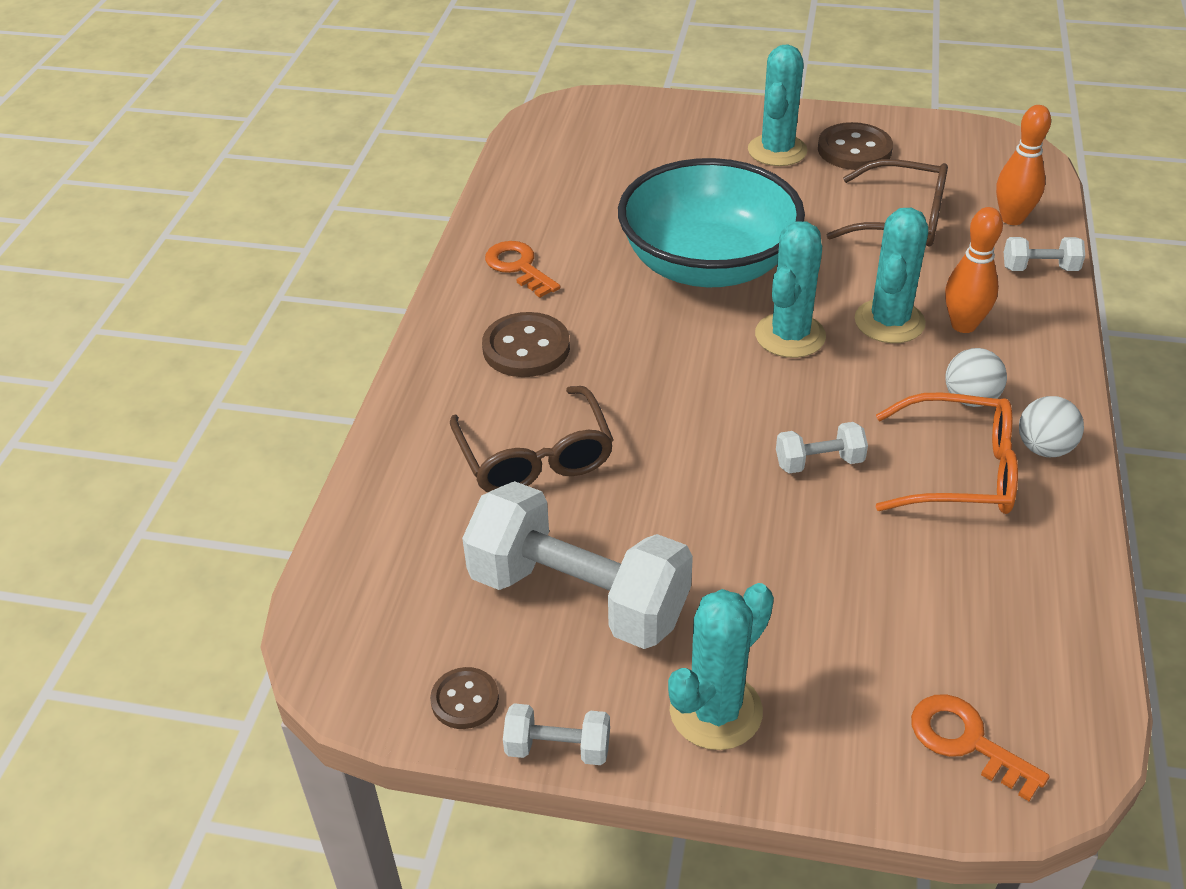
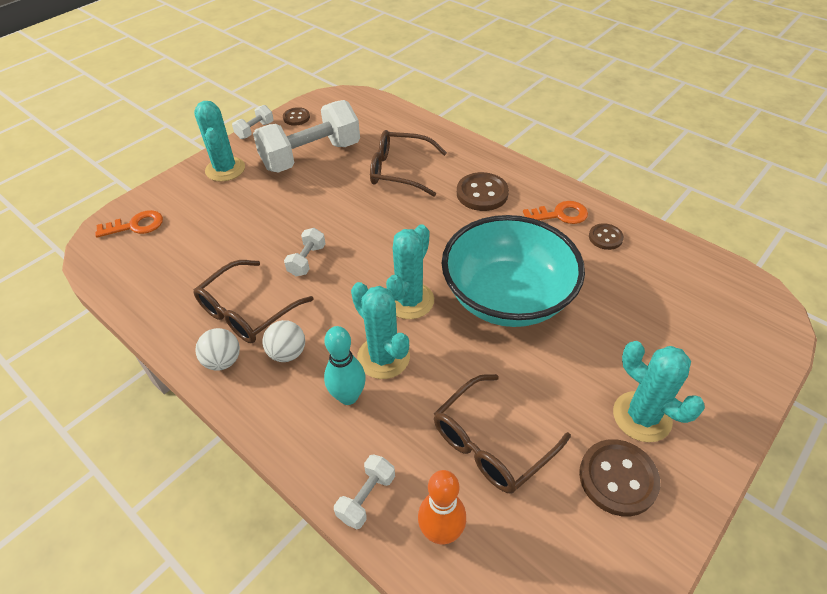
camera: 120 degrees right, 5 degrees up
(536, 223) = (605, 237): none -> brown button
(790, 336) = (409, 300): turquoise cactus -> turquoise cactus turned 60 degrees clockwise
(959, 471) = (247, 311): orange glasses -> brown glasses
(963, 325) = (348, 396): orange bowling pin -> turquoise bowling pin

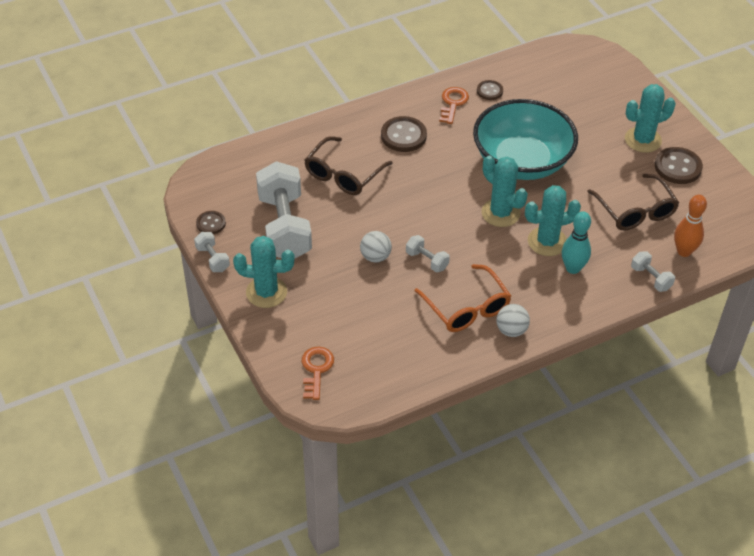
camera: 70 degrees left, 0 degrees up
(247, 311) = (467, 308): brown glasses -> orange glasses
(287, 353) = (520, 292): white ball -> white ball (375, 257)

